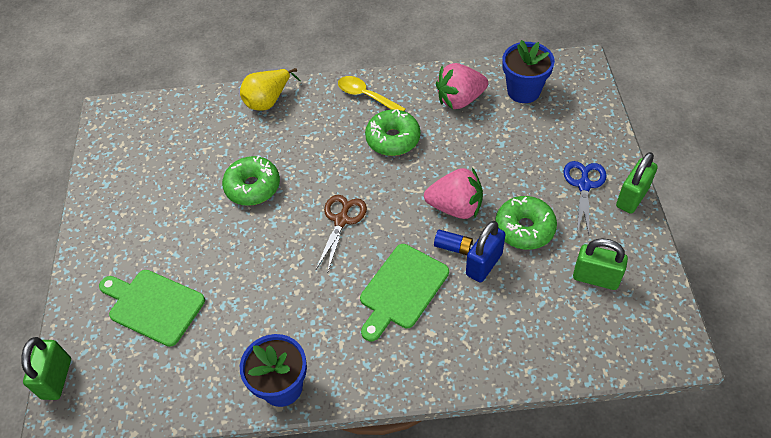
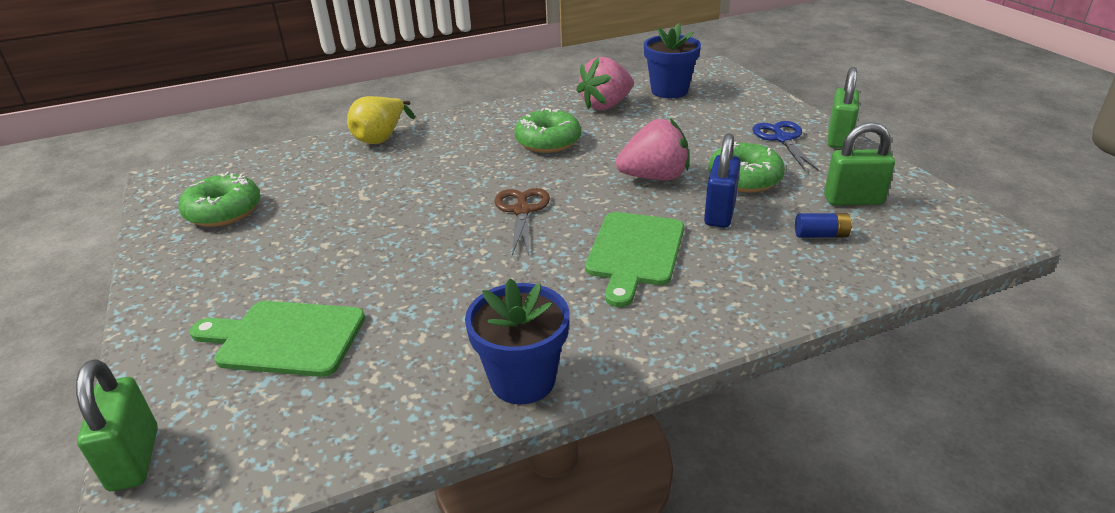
camera: 20 degrees left, 20 degrees down
(253, 187) = (391, 204): green donut -> green donut (224, 211)
(366, 96) = (498, 118): yellow spoon -> none
(453, 247) = (673, 207): blue battery -> blue battery (821, 235)

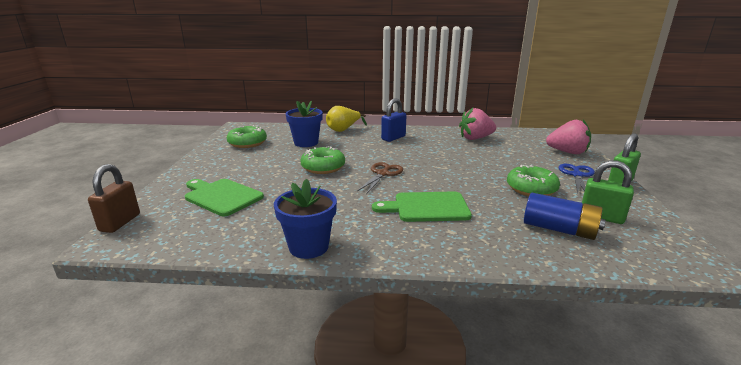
camera: 25 degrees right, 10 degrees down
(134, 459) = (120, 223): green padlock -> brown padlock
(548, 141) = (426, 147): green donut -> green donut (323, 167)
(634, 253) = (427, 207): green cutting board -> green cutting board turned 45 degrees clockwise
(654, 177) = (473, 176): pink strawberry -> pink strawberry (567, 152)
(669, 91) = (521, 139): blue flower pot -> blue flower pot (306, 143)
(720, 213) = (498, 202): blue padlock -> blue padlock (393, 138)
(821, 235) = (559, 229): blue battery -> blue battery, size x1.90

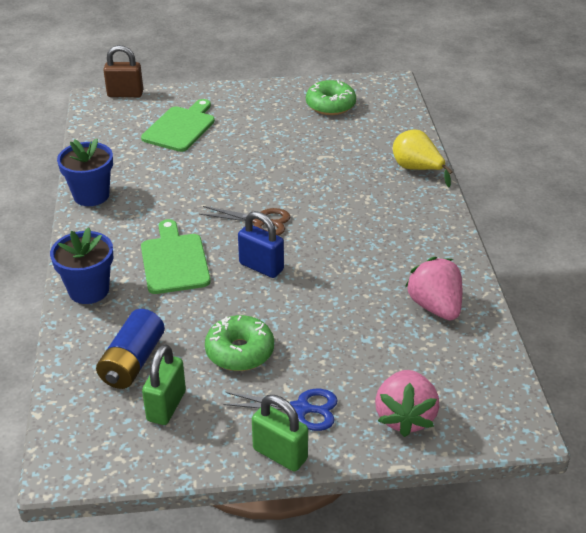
camera: 80 degrees right, 15 degrees up
(306, 143) = (348, 147): blue flower pot -> blue flower pot (89, 290)
(323, 167) = (268, 174): green donut -> none
(393, 138) = (400, 219): blue padlock -> blue padlock (261, 267)

